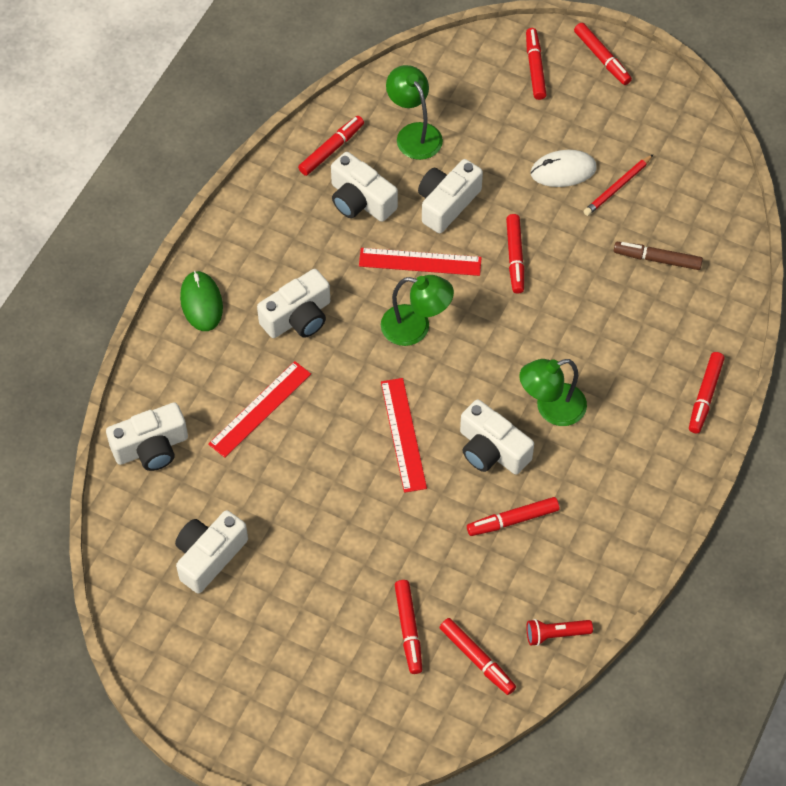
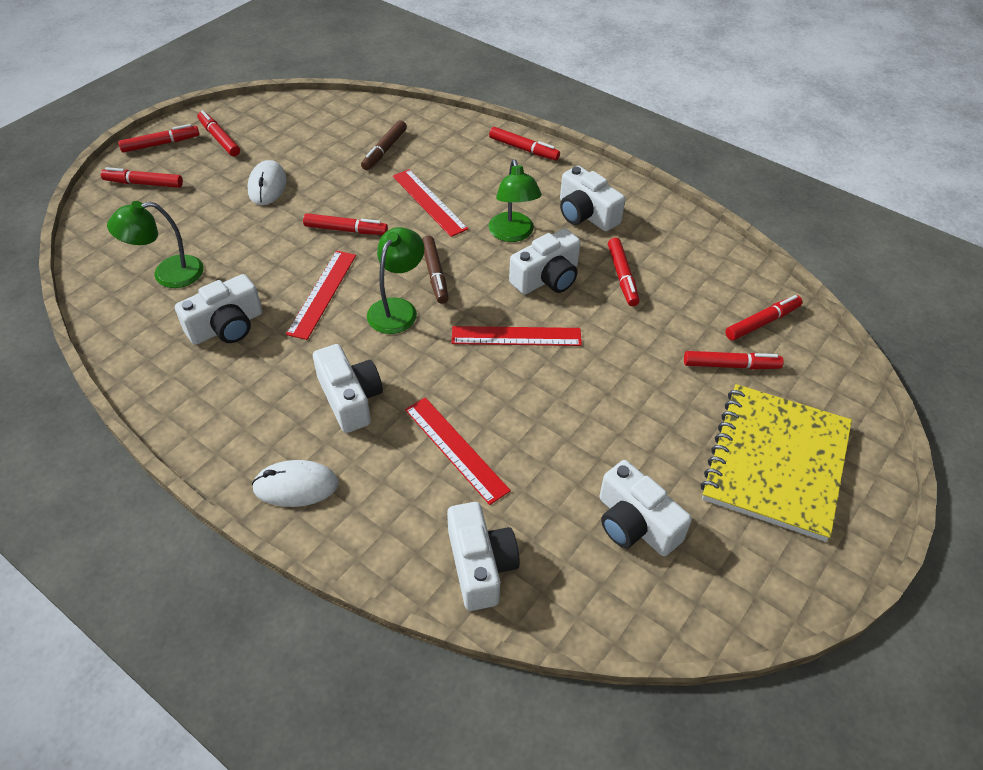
camera: 80 degrees left, 10 degrees down
(201, 303) = (296, 486): green mouse -> white mouse
(295, 669) = (775, 462): none -> yellow notebook
(331, 149) = (149, 339): red marker -> red marker (219, 138)
(447, 203) = (264, 264): white camera -> white camera (586, 214)
(471, 349) = (435, 274): none -> brown marker
(556, 634) = (738, 268): red flashlight -> none
(580, 321) = (429, 202): none -> red ruler
(617, 187) = (301, 159): red pencil -> none

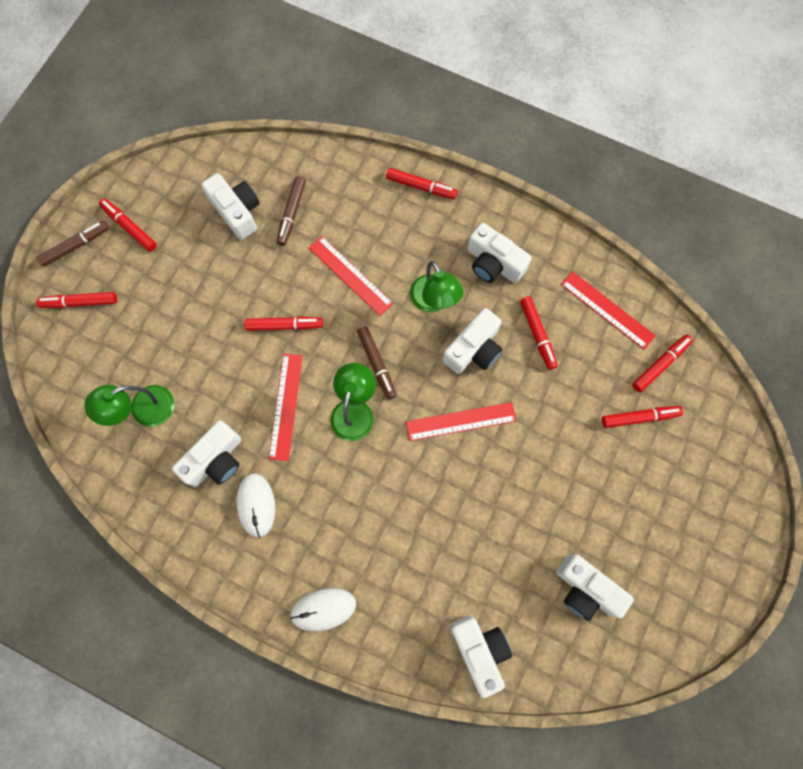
camera: 10 degrees left, 25 degrees up
(161, 144) = (76, 246): red marker -> brown marker
(267, 186) = (196, 283): white mouse -> white mouse (256, 505)
(350, 399) = (341, 515): white camera -> white camera (237, 211)
(456, 449) = (437, 548): red ruler -> red ruler (607, 309)
(775, 462) = (683, 509): yellow notebook -> none

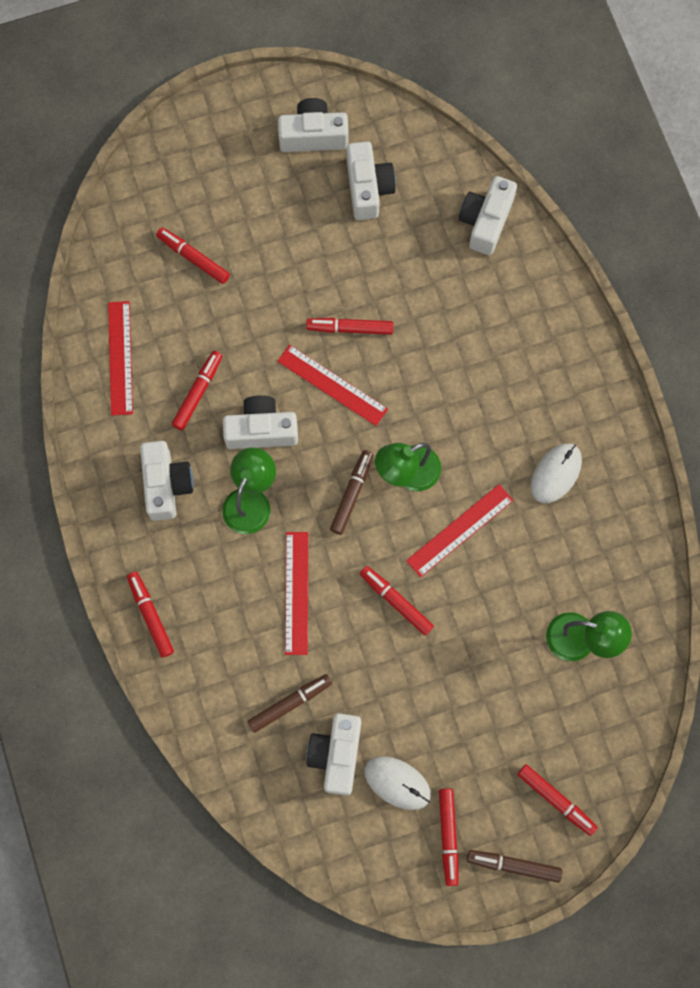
camera: 135 degrees left, 0 degrees up
(216, 459) = (556, 540): white camera -> white camera (313, 135)
(323, 609) = (573, 351): white mouse -> white mouse (397, 783)
(660, 364) = (131, 279): red marker -> red marker (350, 328)

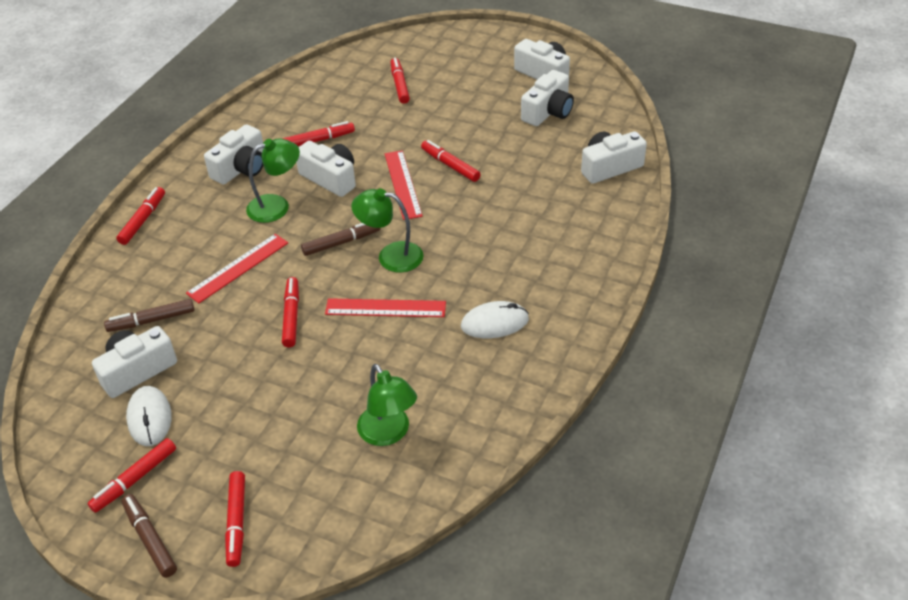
camera: 45 degrees right, 30 degrees down
(120, 358) = (298, 101): red ruler -> none
(290, 703) = (151, 321): brown marker -> brown marker turned 150 degrees clockwise

